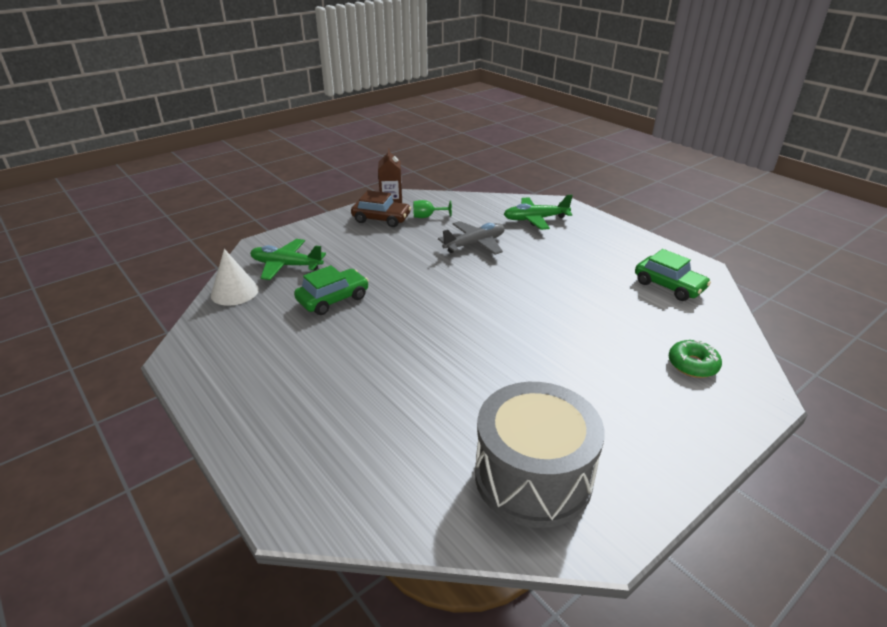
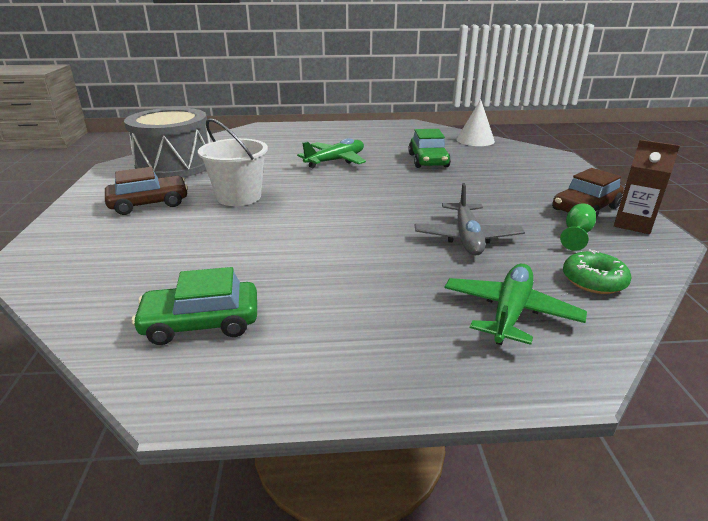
camera: 125 degrees right, 5 degrees down
(286, 265) = (503, 157): green plane -> green plane (335, 161)
(540, 363) = (239, 197): none -> white bucket
(623, 410) = (149, 203): none -> brown car
(692, 365) = (110, 253): green donut -> green donut (593, 281)

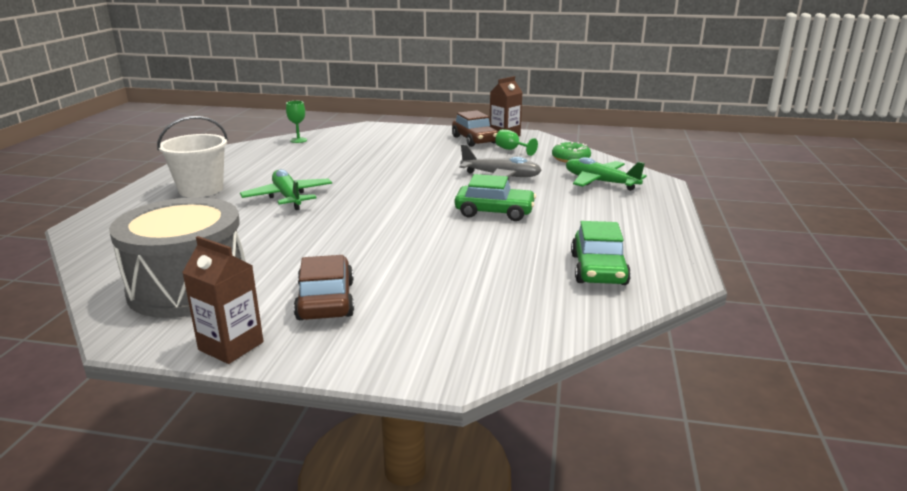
camera: 75 degrees left, 5 degrees down
(94, 190) = (231, 346): none -> brown carton
(239, 197) = (350, 249): white bucket -> white bucket (201, 189)
(428, 160) = (333, 163): green car -> green car (494, 212)
(475, 140) = (298, 140): white cone -> green goblet

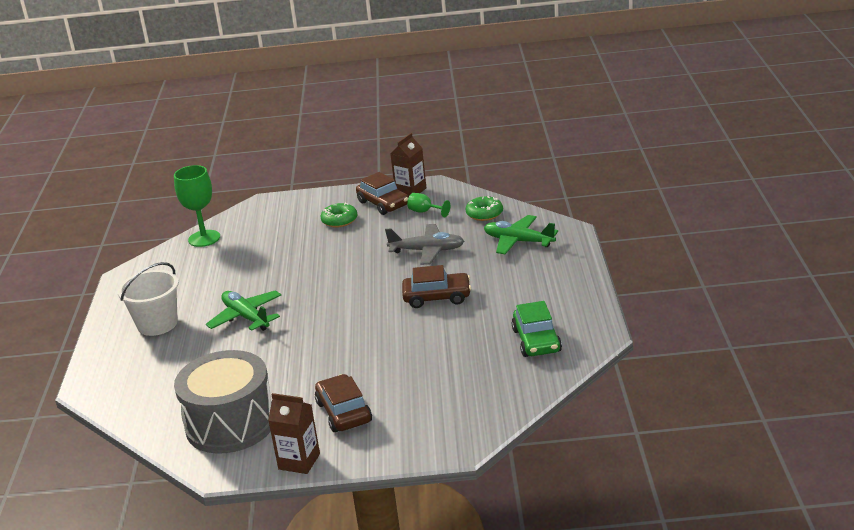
camera: 10 degrees left, 5 degrees up
(298, 140) = (204, 238): green goblet -> green goblet, size x1.86
(427, 145) = (339, 220): none -> green donut
(494, 212) = (437, 297): green car -> brown car

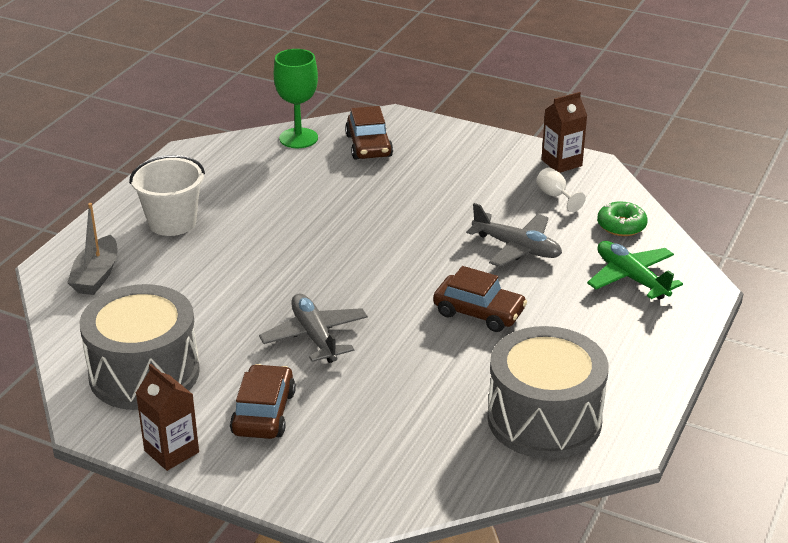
camera: 25 degrees right, 5 degrees up
(130, 379) = (96, 276): none -> grey boat
(246, 317) = (262, 251): green plane -> none
(336, 354) = (315, 336): none -> grey plane
(339, 220) = (453, 171): green donut -> none
(383, 203) = (518, 168): brown car -> brown car (369, 146)
(425, 212) = (555, 196): green goblet -> white goblet
(536, 341) = (544, 419): green car -> grey drum

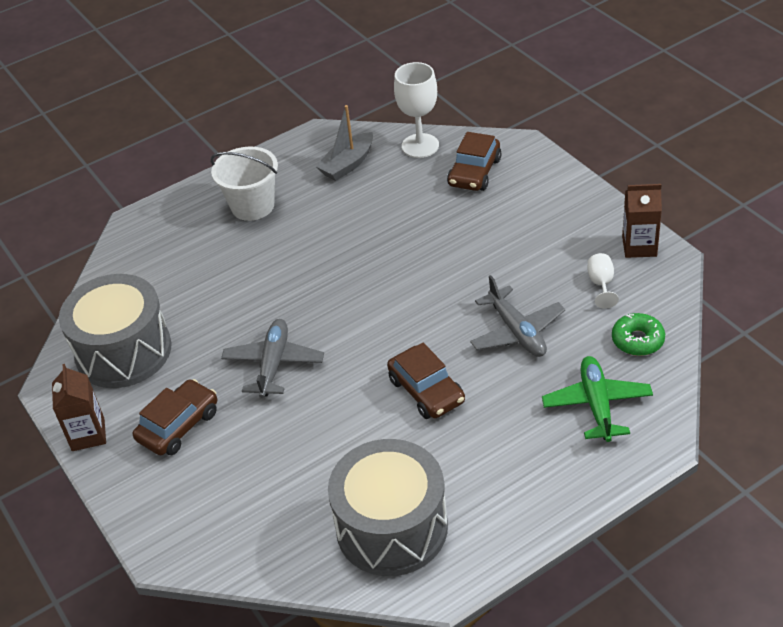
camera: 35 degrees right, 10 degrees up
(96, 276) = (159, 242): grey boat -> grey boat (347, 164)
(298, 138) = (420, 146): green goblet -> white goblet

